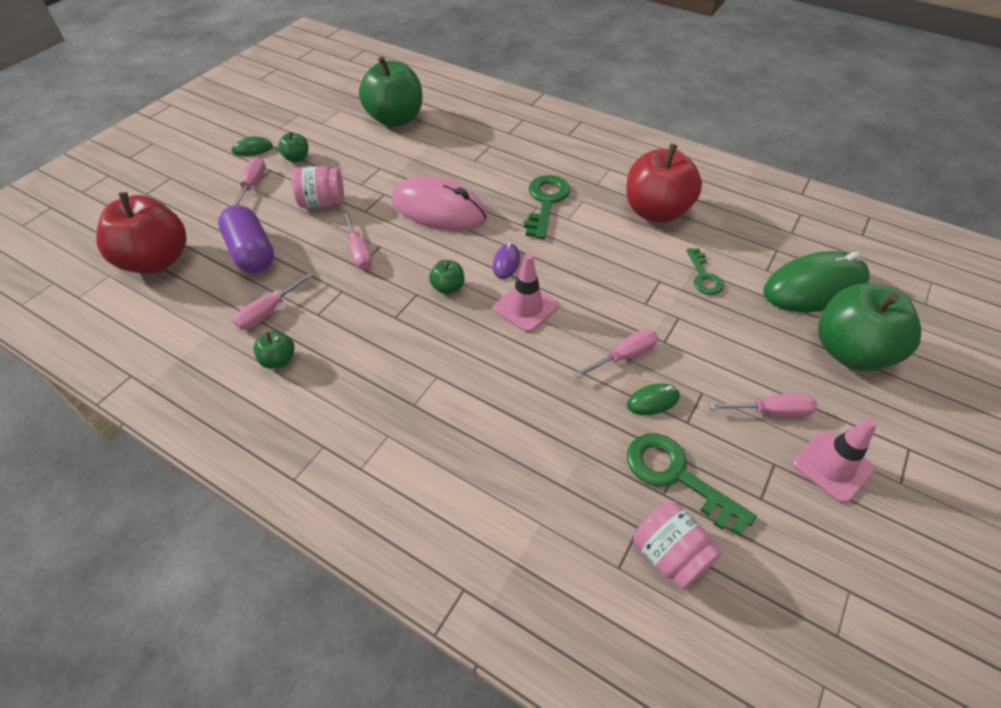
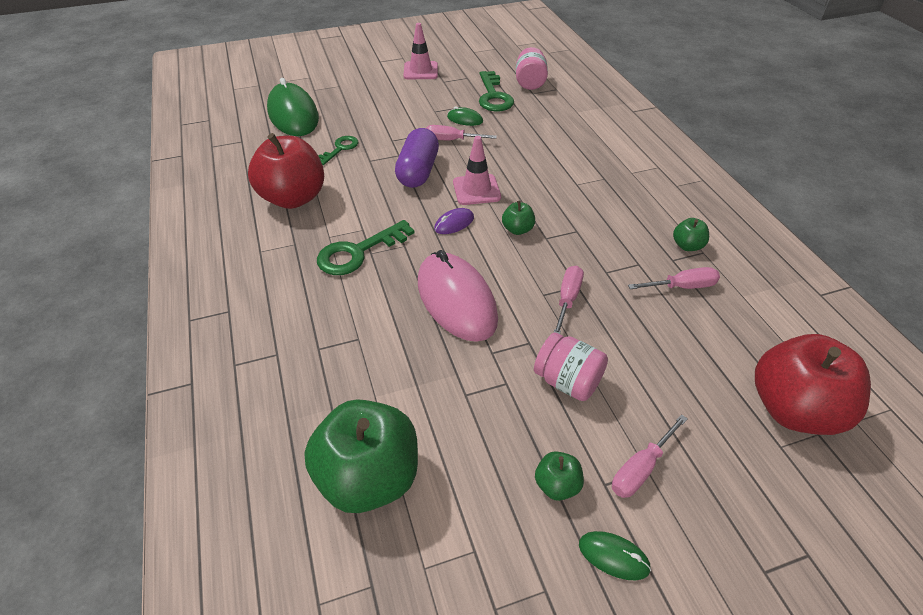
camera: 140 degrees left, 5 degrees down
(252, 253) = (677, 358): purple capsule -> purple capsule (418, 171)
(771, 411) = (414, 92): pink screwdriver -> none
(814, 287) = (293, 115): green mouse -> green mouse turned 45 degrees clockwise
(850, 351) = (335, 89): green apple -> none

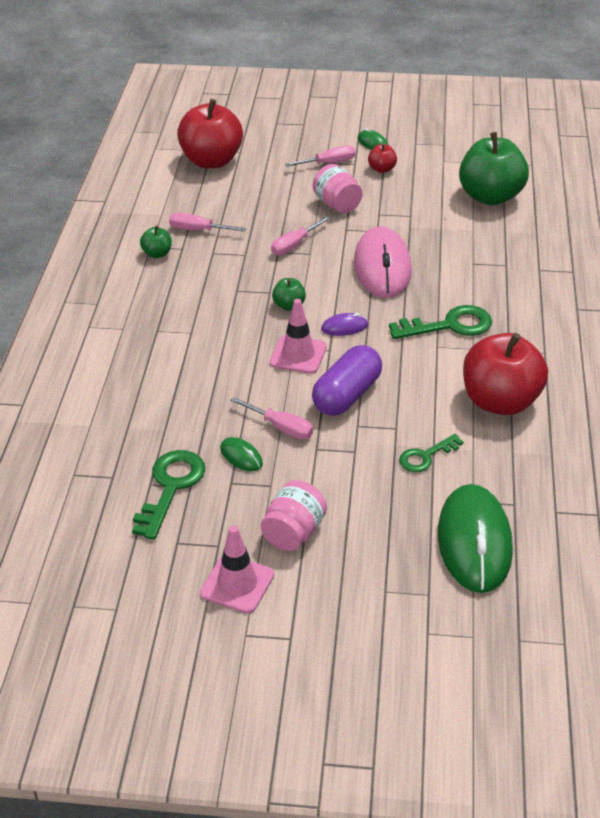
camera: 155 degrees left, 5 degrees down
(530, 83) = (97, 498): pink jar -> pink jar (294, 532)
(557, 485) = (382, 169): green apple -> red apple

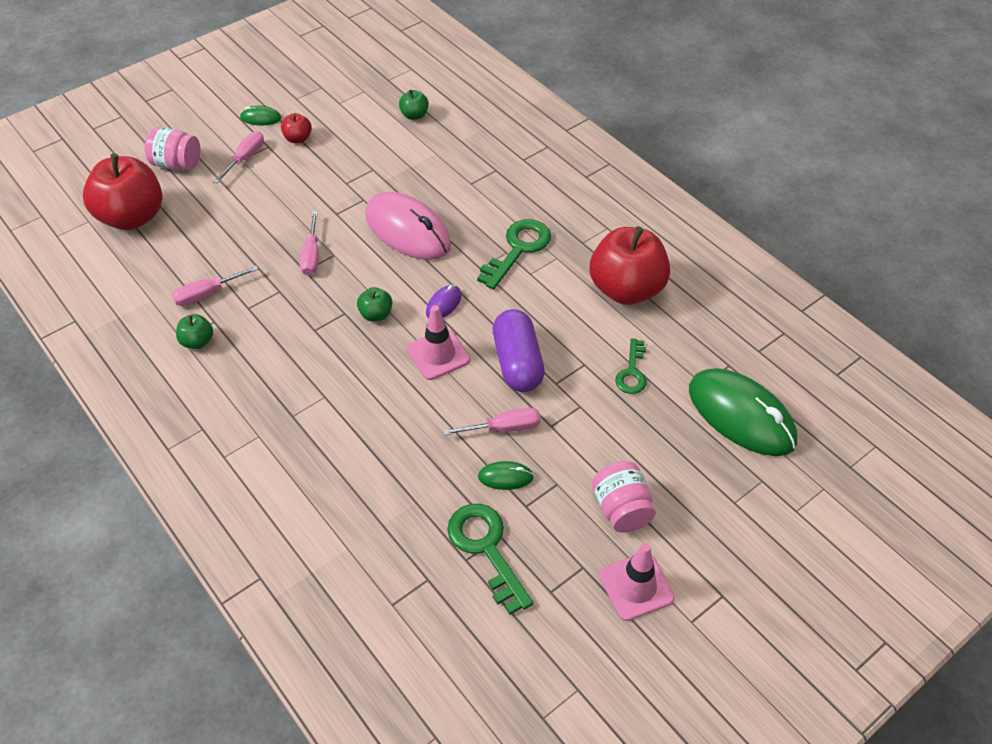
camera: 45 degrees left, 10 degrees up
(337, 204) = (301, 194): pink jar -> pink jar (177, 164)
(490, 196) = (414, 115): green apple -> green apple, size x0.44

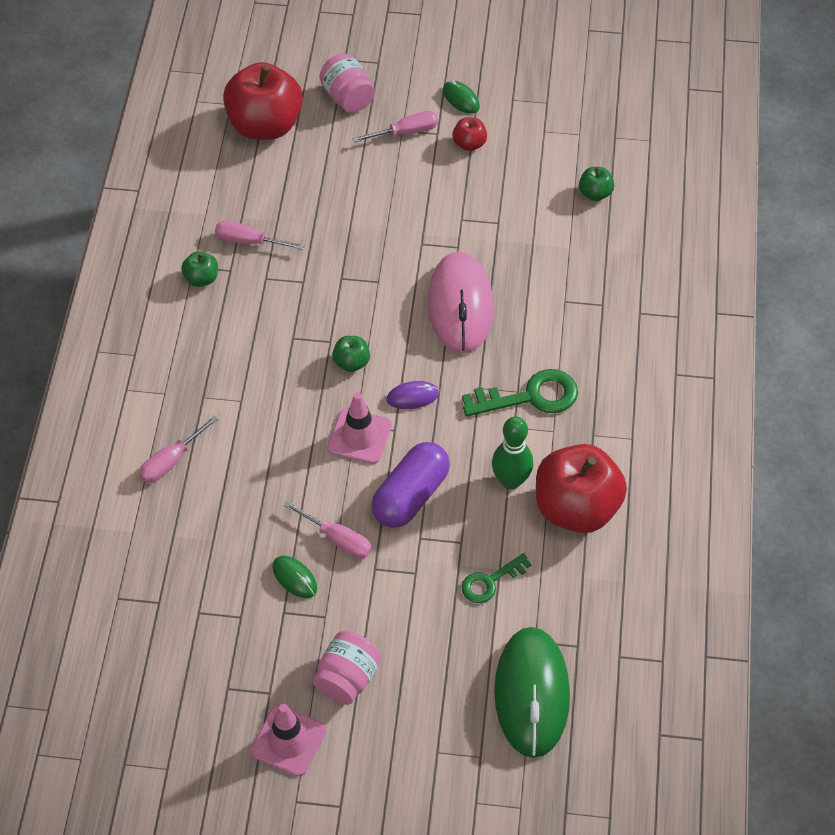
camera: 45 degrees right, 5 degrees up
(311, 255) = (361, 268): pink screwdriver -> pink screwdriver (171, 460)
(486, 549) = (220, 617): green key -> none
(568, 304) = (511, 480): none -> green bowling pin

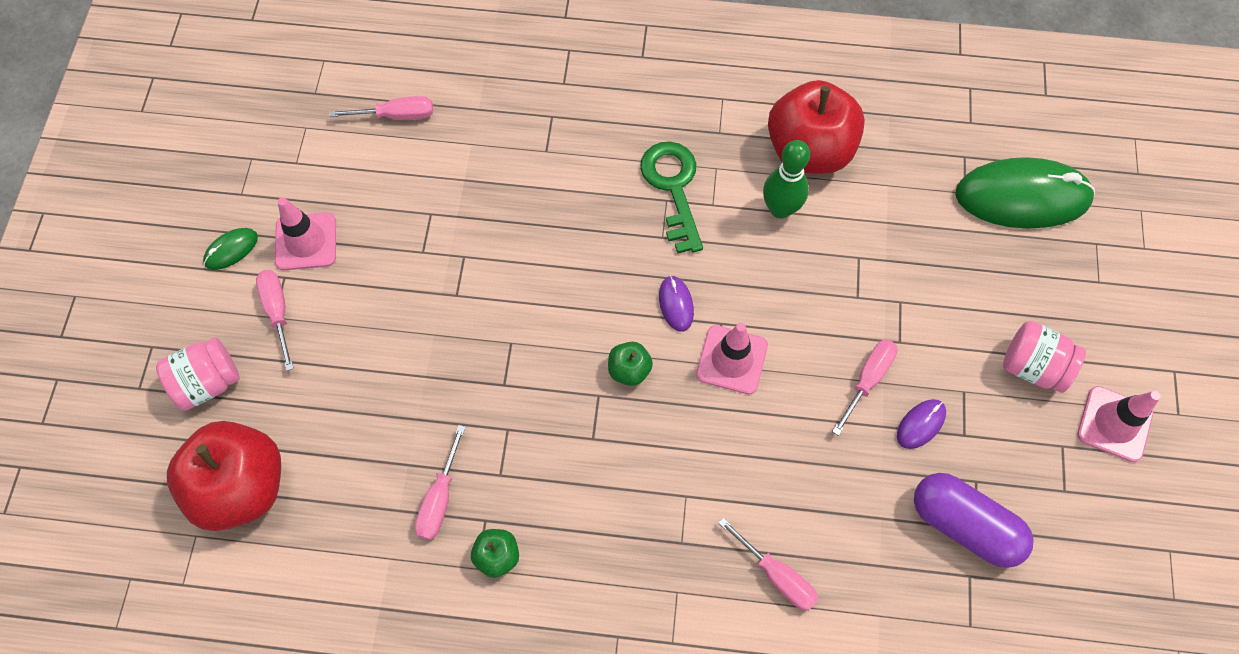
camera: 90 degrees left, 10 degrees up
(294, 578) = (920, 424): green mouse -> purple mouse
(411, 496) = (806, 306): purple capsule -> purple capsule (964, 525)
(460, 305) = (549, 254): pink mouse -> none
(469, 144) = (306, 241): red apple -> pink traffic cone
(490, 581) = (903, 230): green key -> none
(595, 193) = (396, 115): green apple -> pink screwdriver

